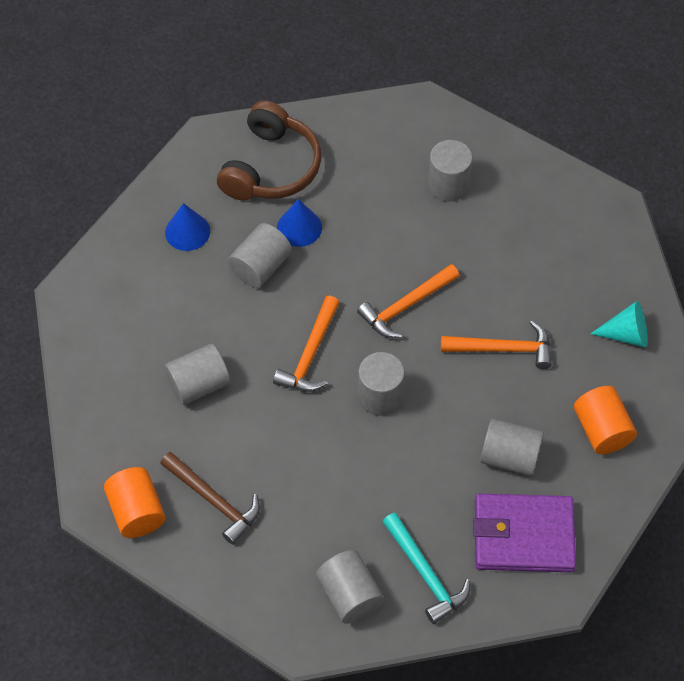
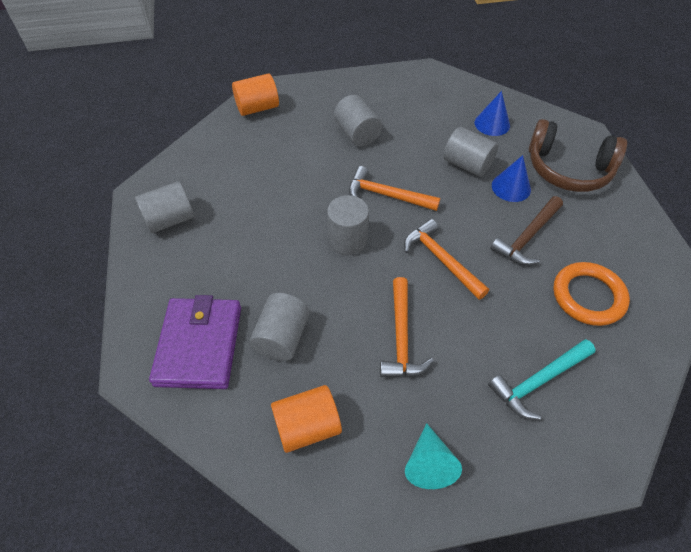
camera: 90 degrees right, 5 degrees down
(214, 501) = (261, 144): brown hammer -> brown hammer (527, 237)
(425, 574) = (177, 269): turquoise hammer -> turquoise hammer (538, 381)
(448, 185) = (588, 296): grey cylinder -> orange ring

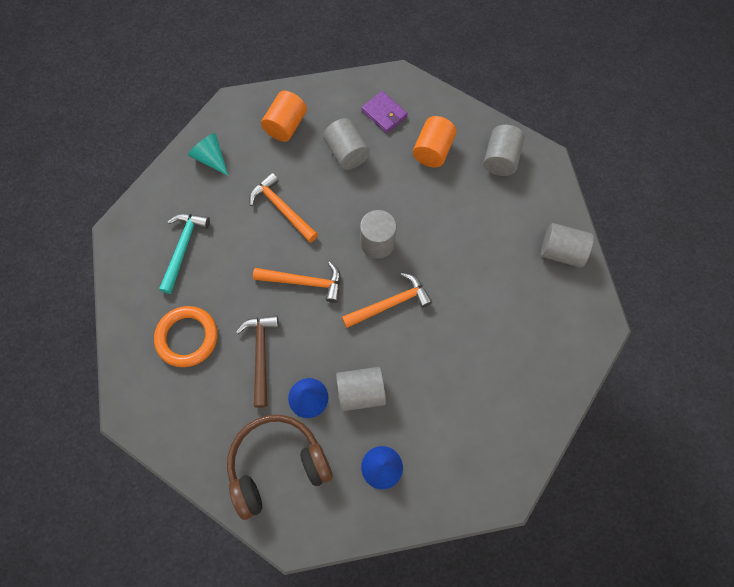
camera: 135 degrees right, 15 degrees up
(199, 345) = (384, 113): purple wallet -> purple wallet, size x0.57
(257, 108) = (579, 299): orange cylinder -> orange cylinder (433, 151)
(357, 134) = (475, 345): grey cylinder -> grey cylinder (561, 252)

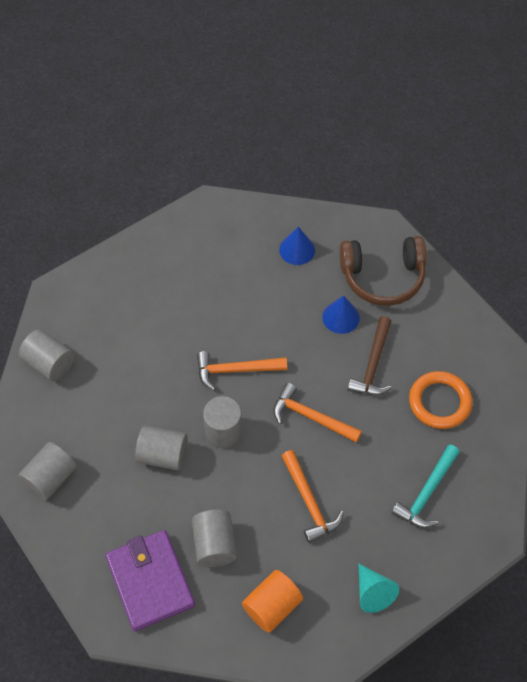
camera: 160 degrees left, 10 degrees down
(361, 392) = (293, 307): grey cylinder -> grey cylinder (163, 455)
(384, 113) = (150, 581): purple wallet -> purple wallet, size x1.76
(433, 151) = (118, 513): orange cylinder -> none

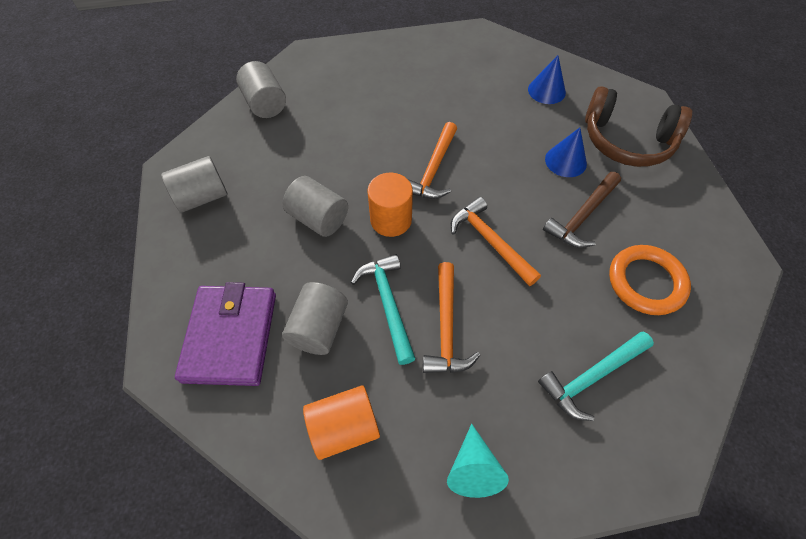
camera: 25 degrees right, 0 degrees up
(223, 431) = (391, 220): grey cylinder -> orange cylinder
(235, 370) = (433, 170): orange hammer -> orange hammer turned 90 degrees counterclockwise
(257, 503) = (388, 304): none -> turquoise hammer

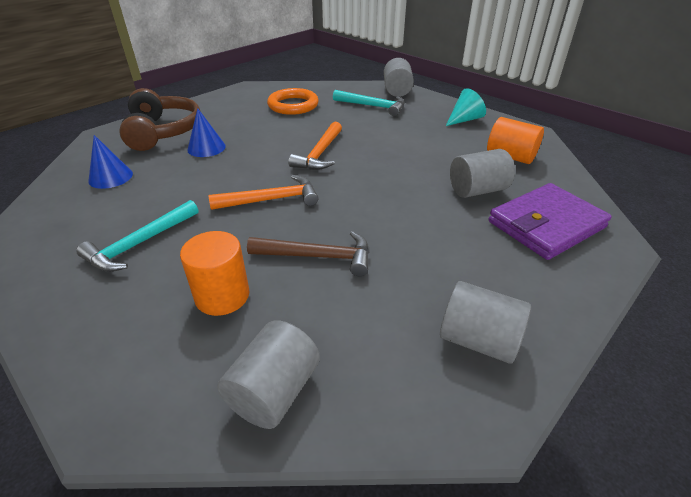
camera: 125 degrees left, 20 degrees down
(318, 218) = (395, 237): grey cylinder -> grey cylinder (397, 91)
(388, 304) = (420, 172): turquoise hammer -> turquoise hammer (140, 244)
(391, 220) = (350, 199): orange cylinder -> orange cylinder (222, 296)
(446, 328) = (405, 148): orange hammer -> none
(582, 216) = (260, 131): brown hammer -> brown hammer (318, 257)

